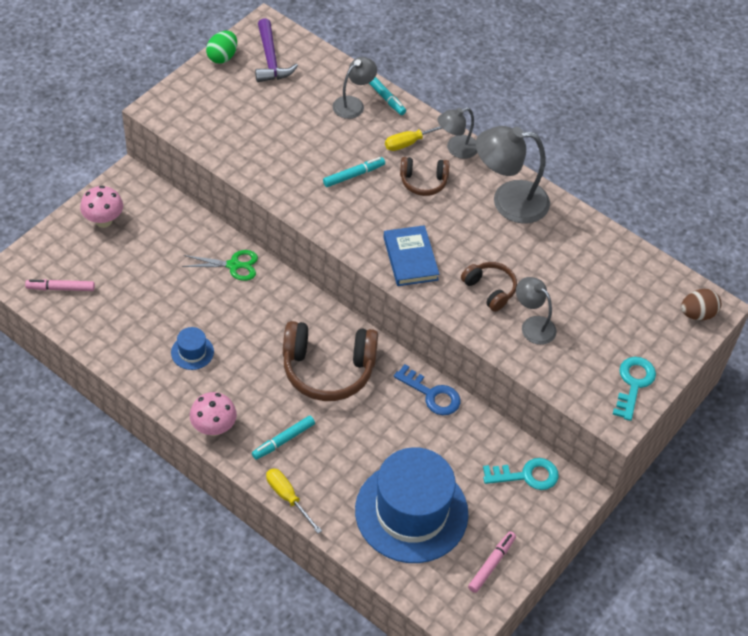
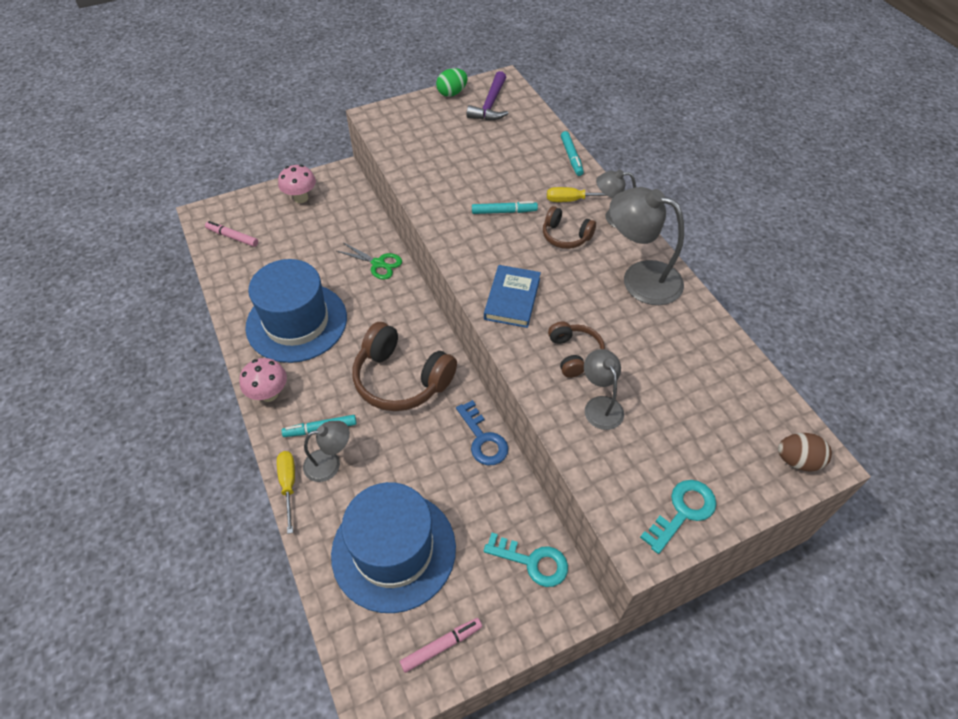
camera: 30 degrees right, 0 degrees up
(192, 352) = (296, 322): blue hat -> blue hat, size x2.50
(353, 104) = (540, 156): grey lamp -> grey lamp (330, 463)

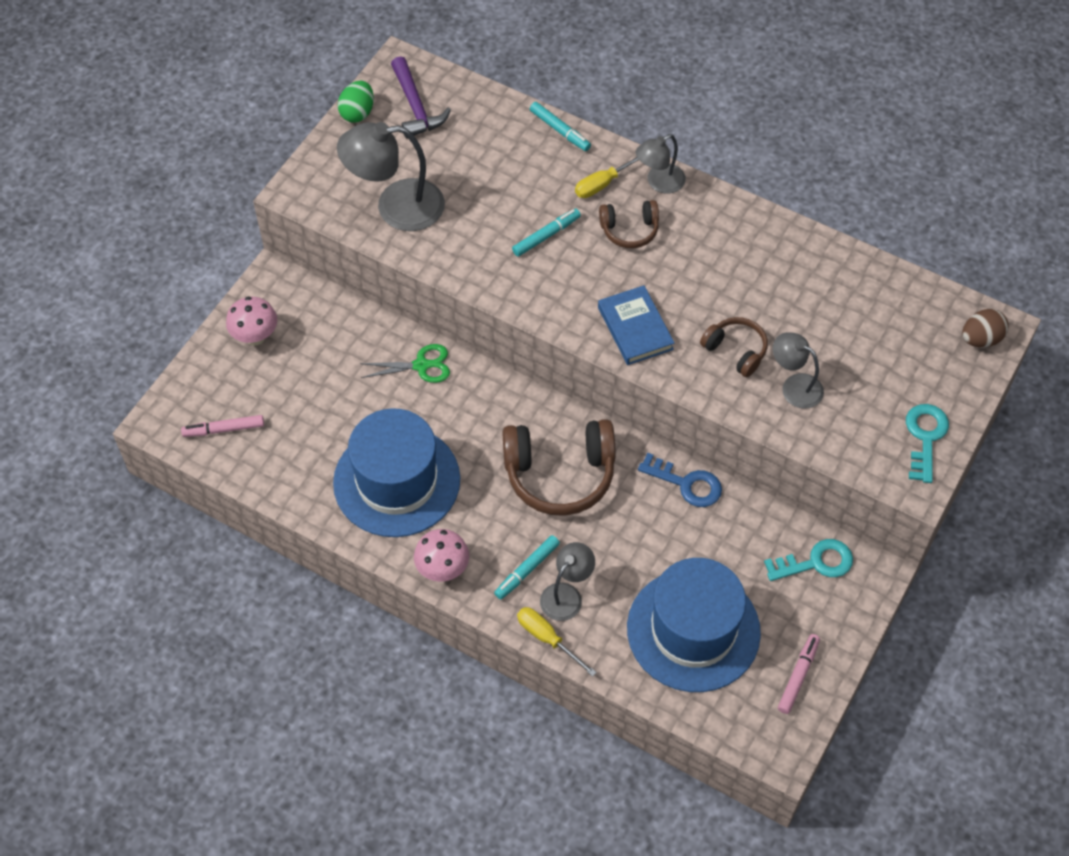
camera: 35 degrees left, 5 degrees up
(640, 278) = (734, 237): grey lamp -> grey lamp (396, 207)

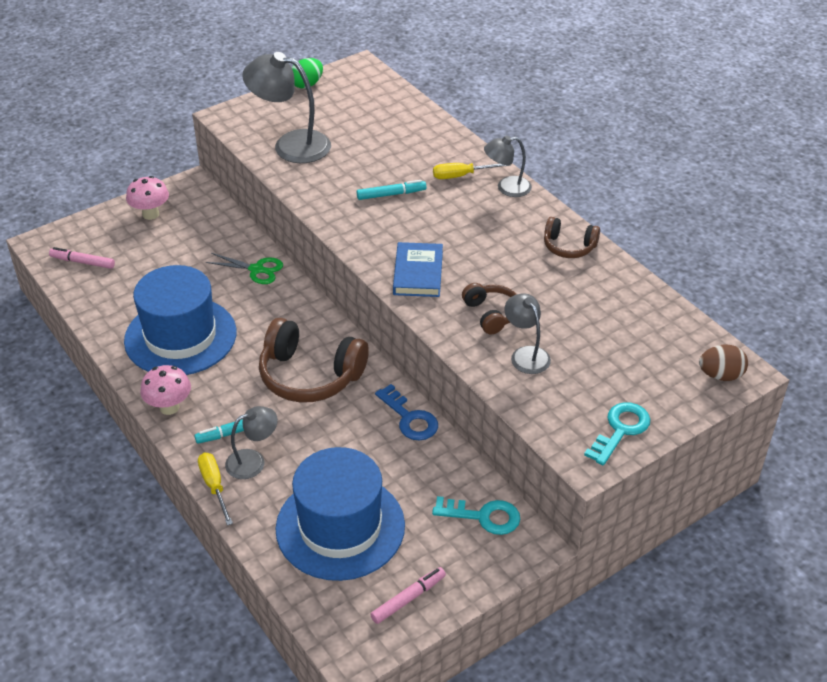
camera: 25 degrees right, 15 degrees down
(415, 106) = (352, 92): purple hammer -> none
(560, 130) = (451, 135): turquoise marker -> none
(629, 230) = (460, 210): brown headphones -> brown headphones (569, 246)

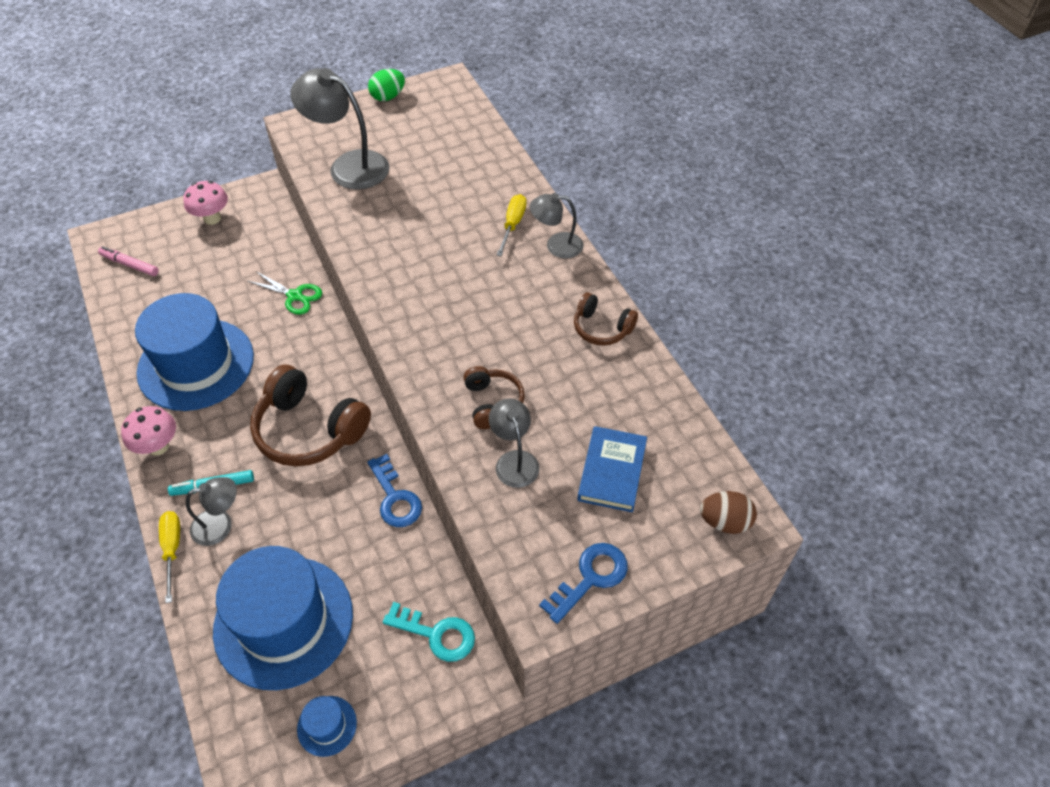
camera: 10 degrees right, 10 degrees up
(391, 194) = (432, 238): turquoise marker -> none
(408, 598) = (327, 726): pink marker -> blue hat
(418, 273) = (430, 339): blue book -> blue book (612, 471)
(461, 176) = (512, 224): yellow screwdriver -> yellow screwdriver turned 105 degrees clockwise
(620, 430) = (590, 577): turquoise key -> blue key

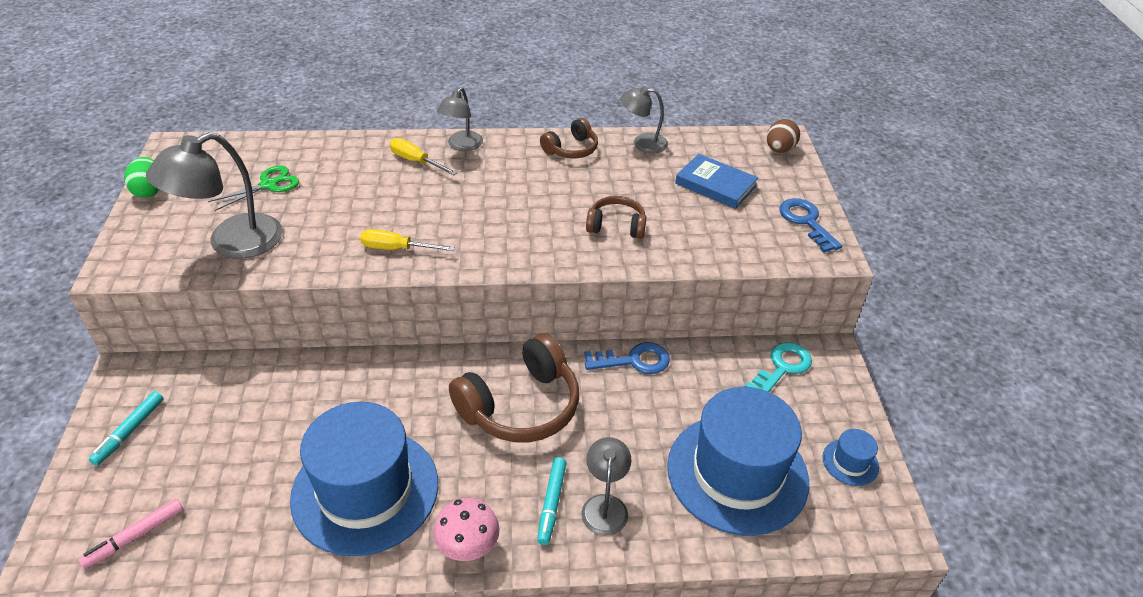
camera: 70 degrees left, 10 degrees down
(172, 549) = (618, 556): yellow screwdriver -> yellow screwdriver (397, 249)
(212, 218) = (129, 431): pink mushroom -> turquoise marker
(294, 296) = (326, 379): green scissors -> green scissors (268, 185)
(514, 460) = (682, 230): grey lamp -> grey lamp (642, 143)

